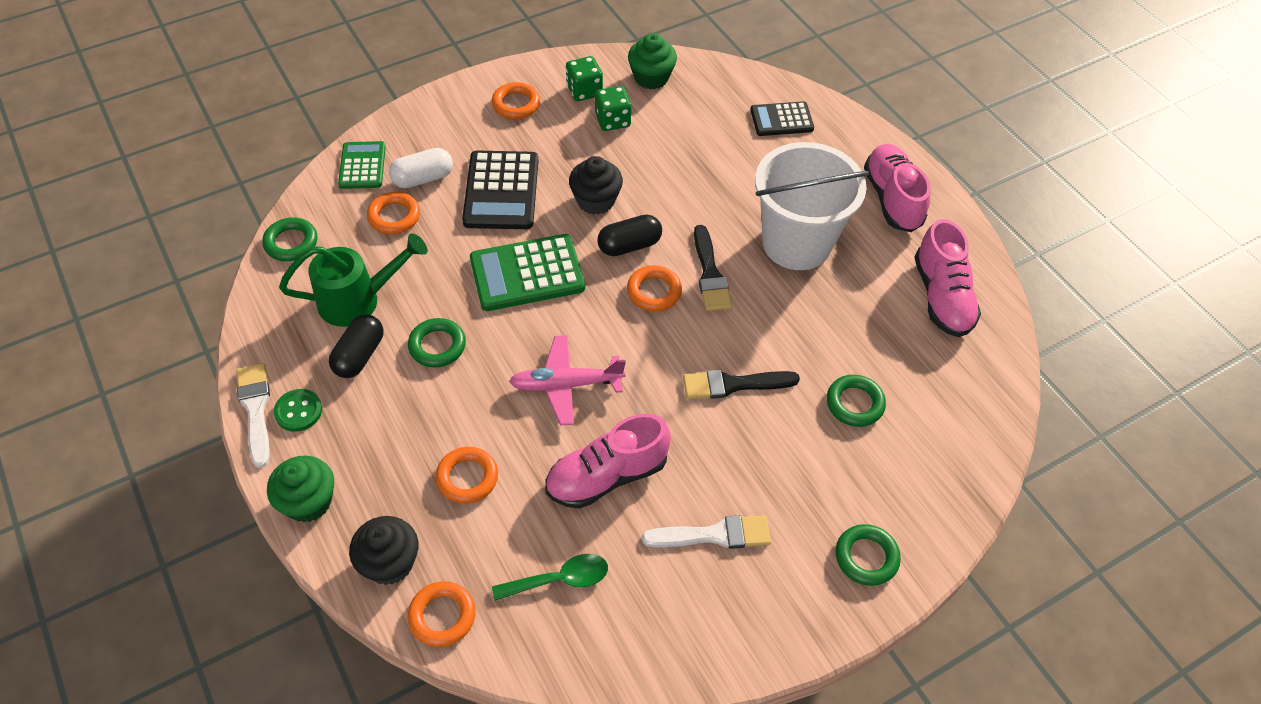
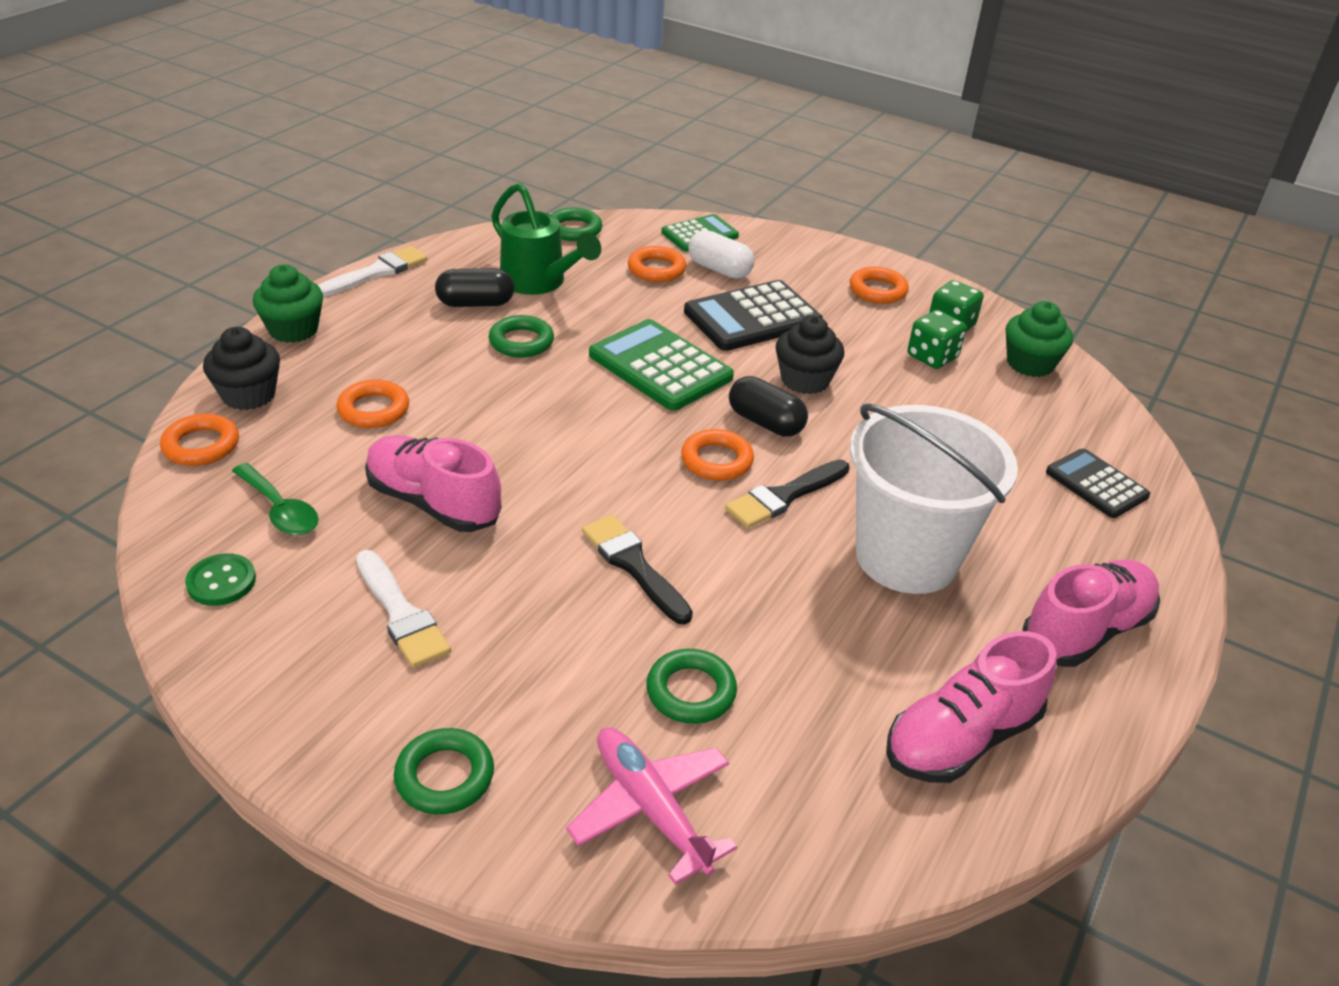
camera: 60 degrees right, 15 degrees down
(298, 411) = (389, 293): green button -> green button (221, 582)
(566, 385) = (535, 437): pink plane -> pink plane (650, 808)

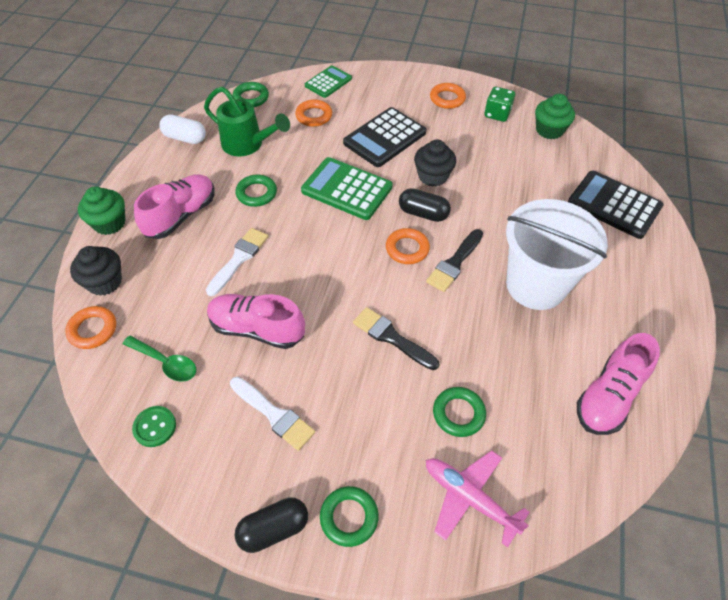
camera: 15 degrees left, 15 degrees up
(374, 409) = (189, 270): orange ring -> none
(377, 272) = (142, 163): white brush -> white brush (239, 259)
(475, 303) = (215, 171): black capsule -> black capsule (273, 529)
(719, 269) = (351, 106): white capsule -> white capsule (185, 138)
(932, 357) = (495, 139): green dice -> none
(1085, 631) = (644, 305): pink shoe -> pink shoe (181, 215)
(1096, 484) = (614, 205): black calculator -> black calculator, size x1.61

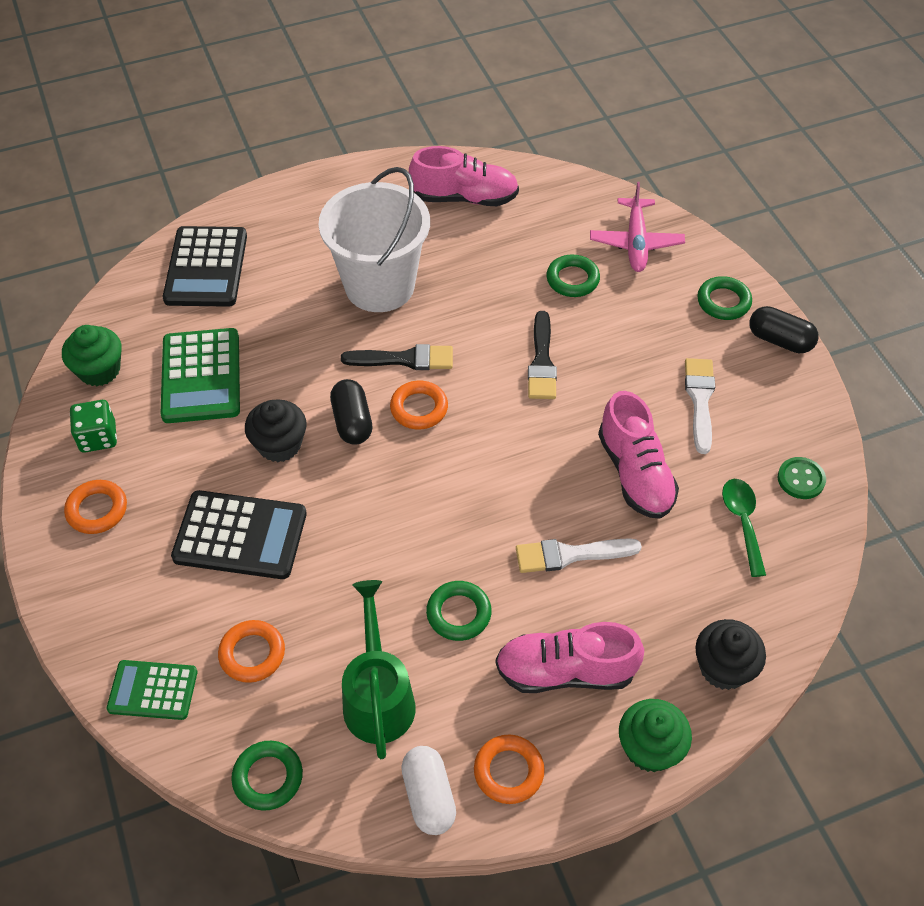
camera: 125 degrees left, 0 degrees up
(93, 330) = (780, 622): orange ring -> orange ring (508, 771)
(346, 189) = (372, 519): green calculator -> green calculator (201, 376)

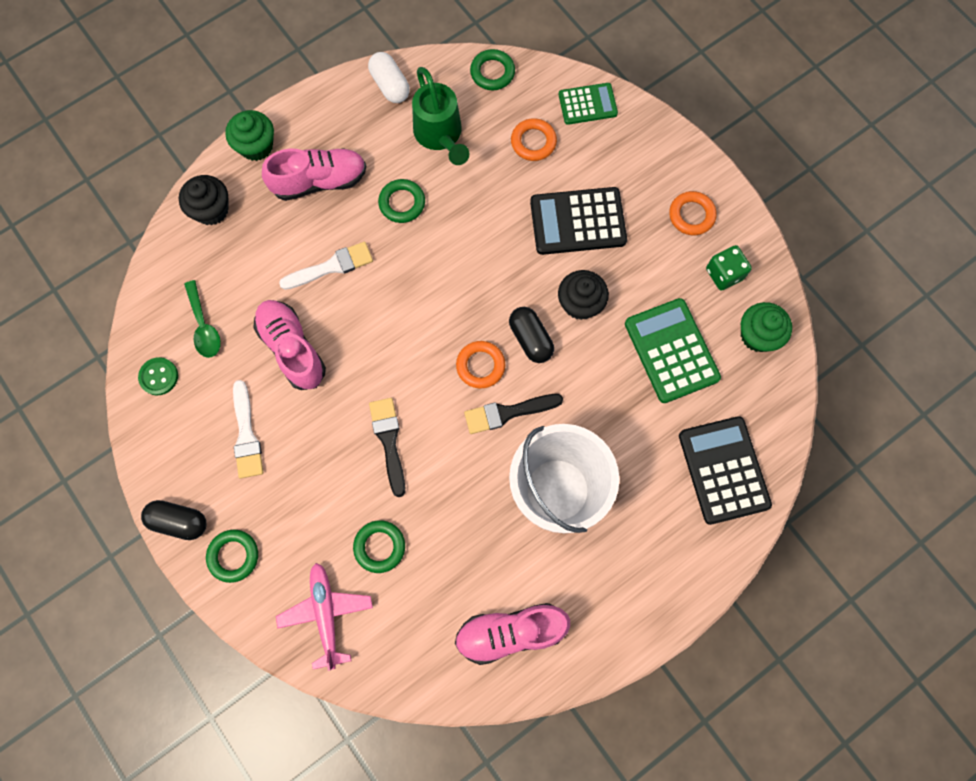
camera: 165 degrees right, 20 degrees up
(508, 771) = (344, 111): orange ring -> none

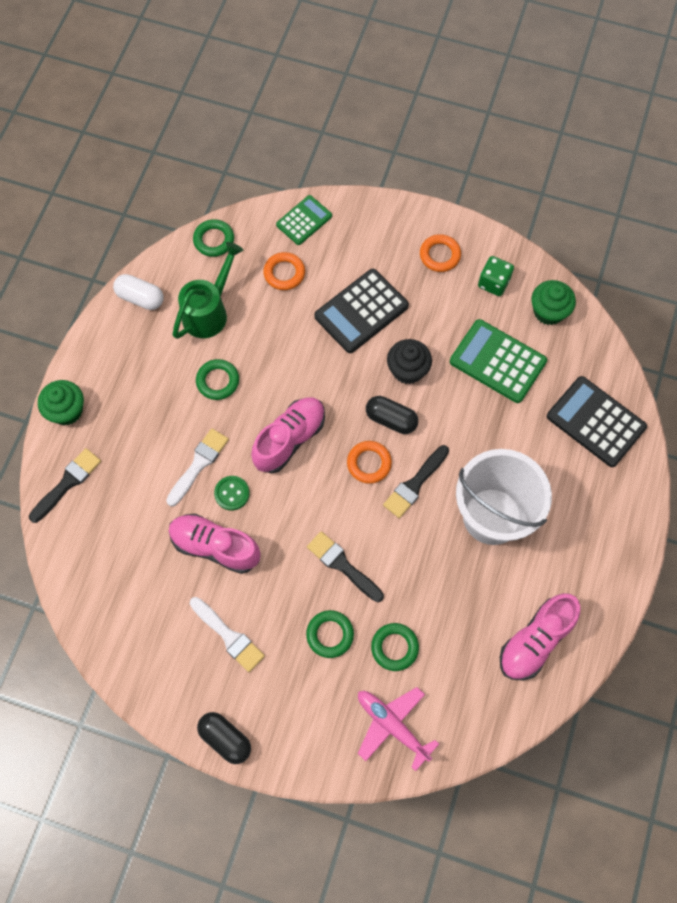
camera: 35 degrees left, 5 degrees down
(159, 377) = (123, 640): green button -> green button (232, 493)
(179, 521) = (225, 738): black capsule -> black capsule turned 60 degrees clockwise
(204, 326) = (130, 576): green spoon -> none
(211, 210) = (67, 483): black cupcake -> black brush
(233, 556) = (288, 734): green ring -> green ring (330, 634)
(319, 181) = (139, 406): pink shoe -> pink shoe (289, 439)
(440, 135) = (209, 312): green watering can -> green watering can turned 90 degrees counterclockwise

